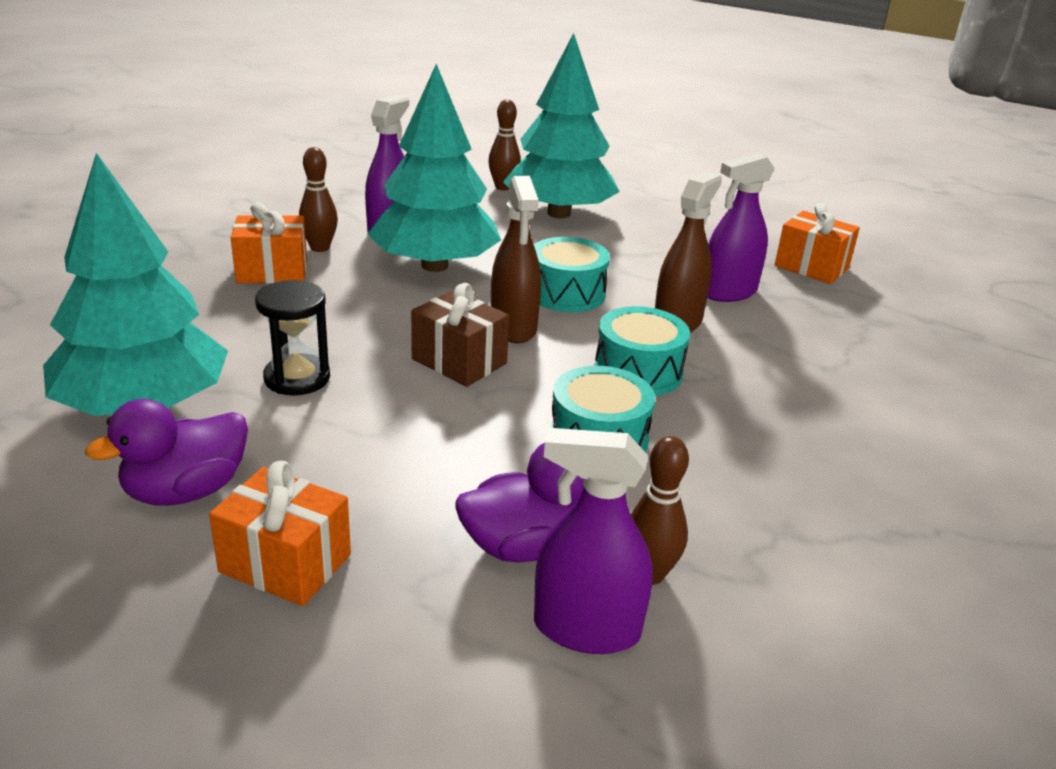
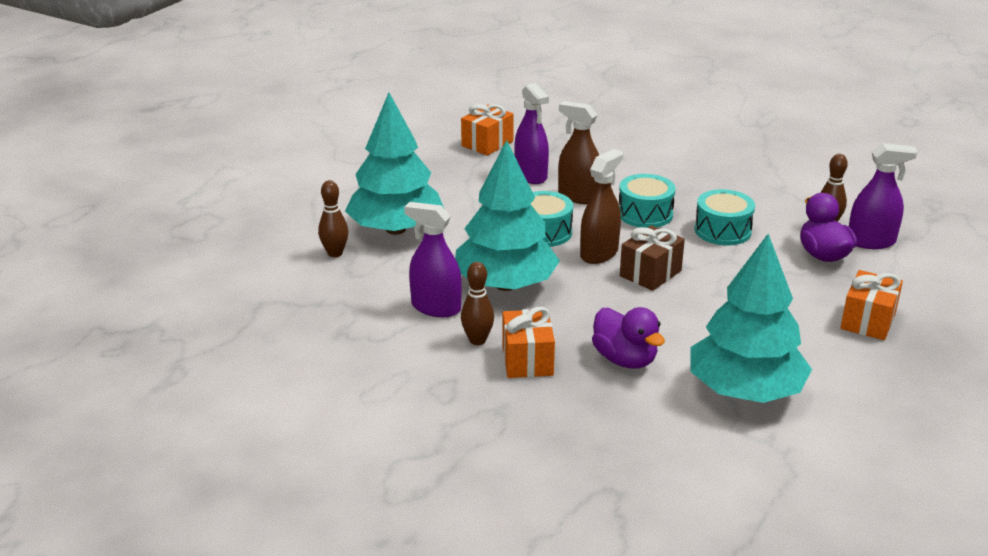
camera: 85 degrees left, 0 degrees up
(186, 491) = (825, 360): purple duck -> purple duck (625, 359)
(297, 378) = (690, 333): black hourglass -> none
(513, 327) = (599, 253): brown spray bottle -> brown spray bottle turned 45 degrees counterclockwise
(586, 629) = (871, 242): purple spray bottle -> purple spray bottle turned 105 degrees counterclockwise

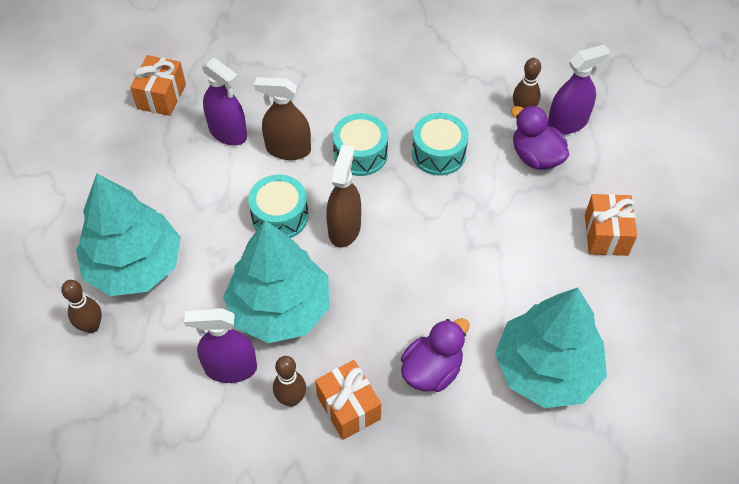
camera: 25 degrees left, 25 degrees up
(625, 359) = (432, 370): purple duck -> purple duck turned 75 degrees counterclockwise
(650, 273) = (402, 240): brown gift -> none

